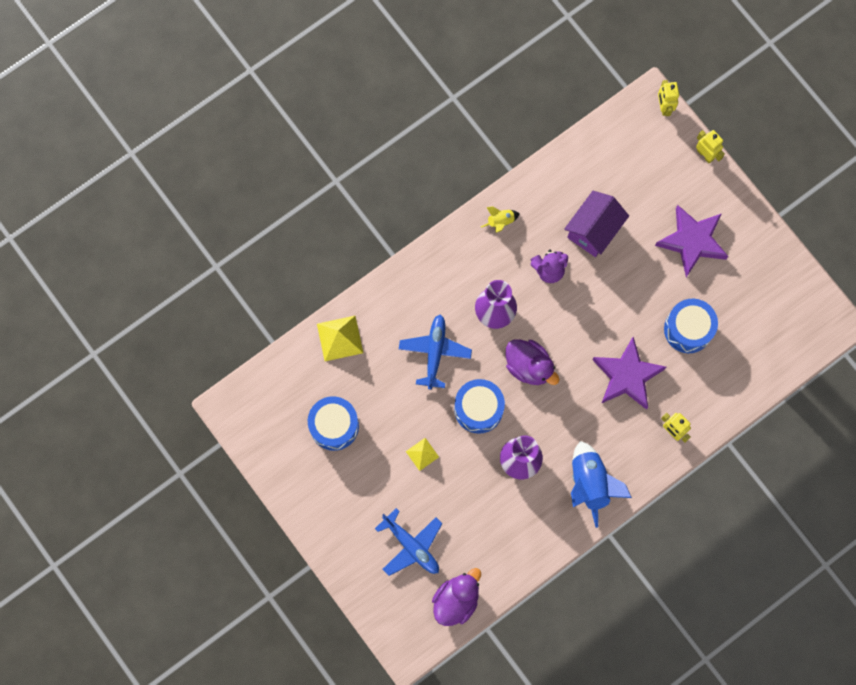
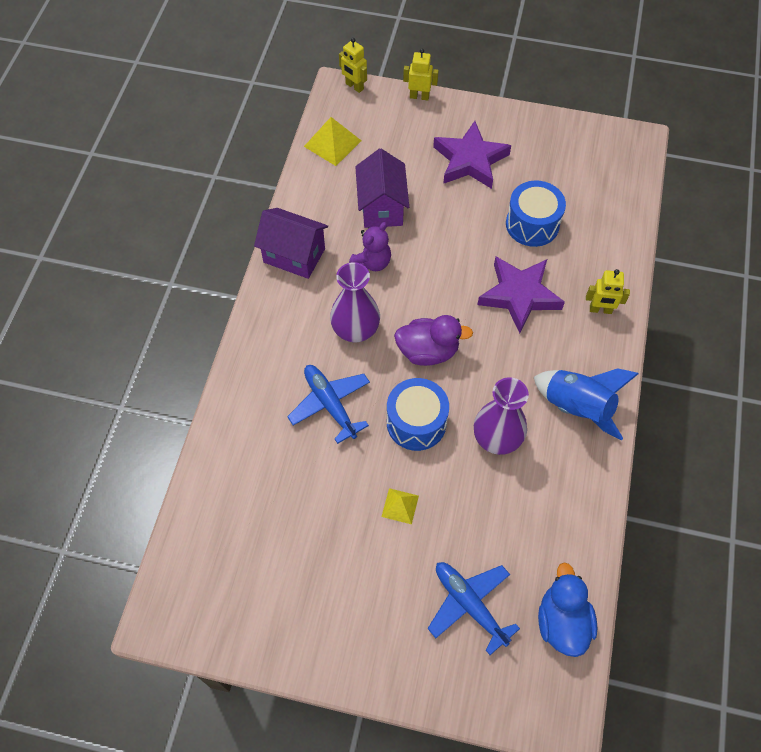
camera: 40 degrees left, 15 degrees down
(334, 426) = (288, 550): blue drum -> none
(340, 338) = (225, 462): yellow pyramid -> yellow pyramid (332, 143)
(411, 546) = (469, 605): blue plane -> blue plane turned 135 degrees counterclockwise
(456, 600) = (562, 621): purple duck -> blue duck
(500, 221) = (294, 255): yellow rocket -> purple house

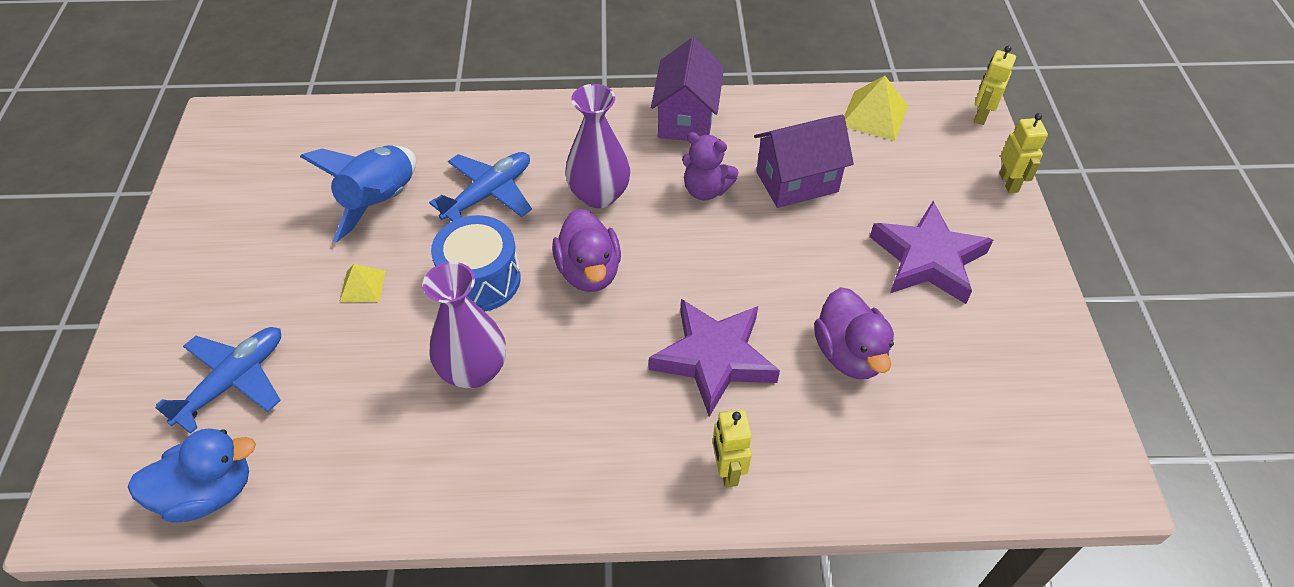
camera: 75 degrees right, 10 degrees down
(532, 224) = (849, 354): blue drum -> purple duck
(577, 407) = (543, 463): blue rocket -> blue rocket (380, 202)

